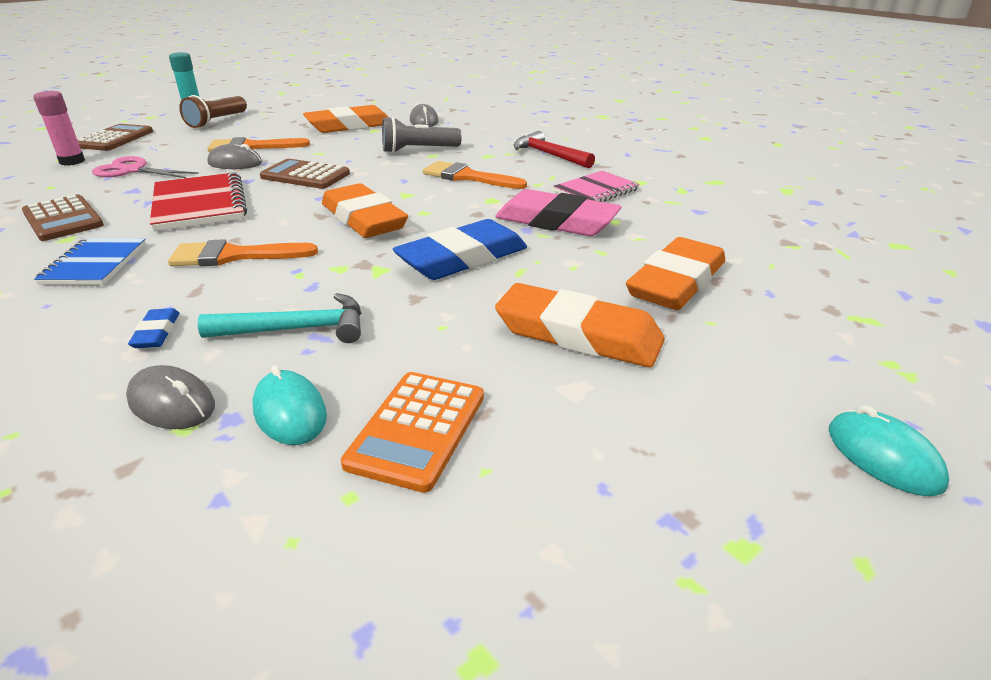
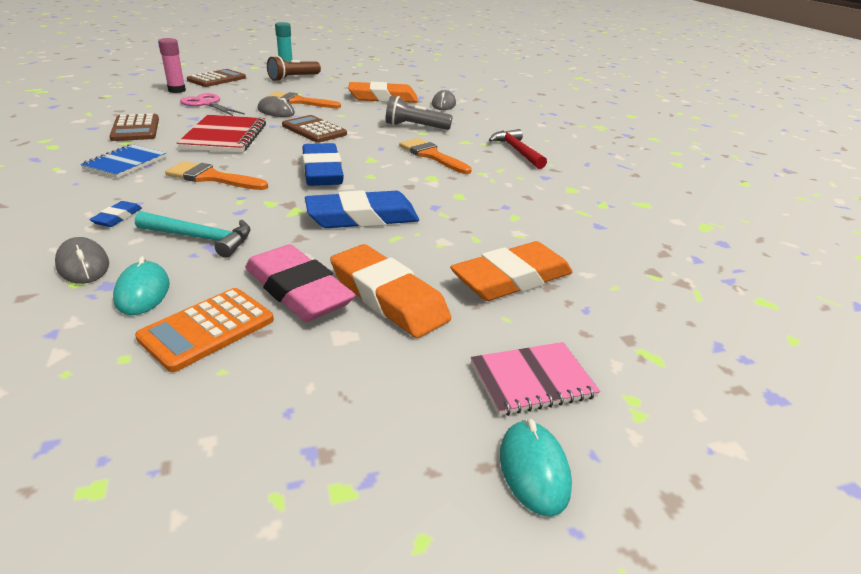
camera: 20 degrees right, 0 degrees up
(364, 219) = (322, 171): orange eraser -> blue eraser
(556, 221) = (465, 206): pink eraser -> pink eraser (298, 290)
(596, 191) = (525, 189): pink notebook -> pink notebook (532, 380)

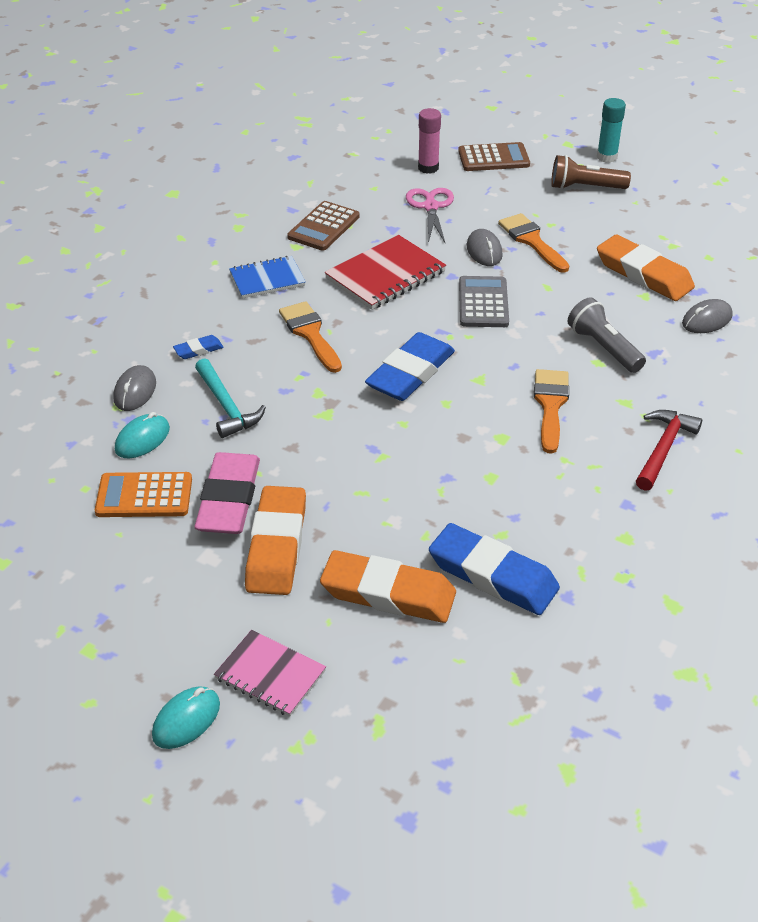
camera: 50 degrees right, 10 degrees up
(314, 130) = (483, 303): brown calculator -> grey calculator
(362, 217) = (367, 453): blue eraser -> blue eraser (493, 575)

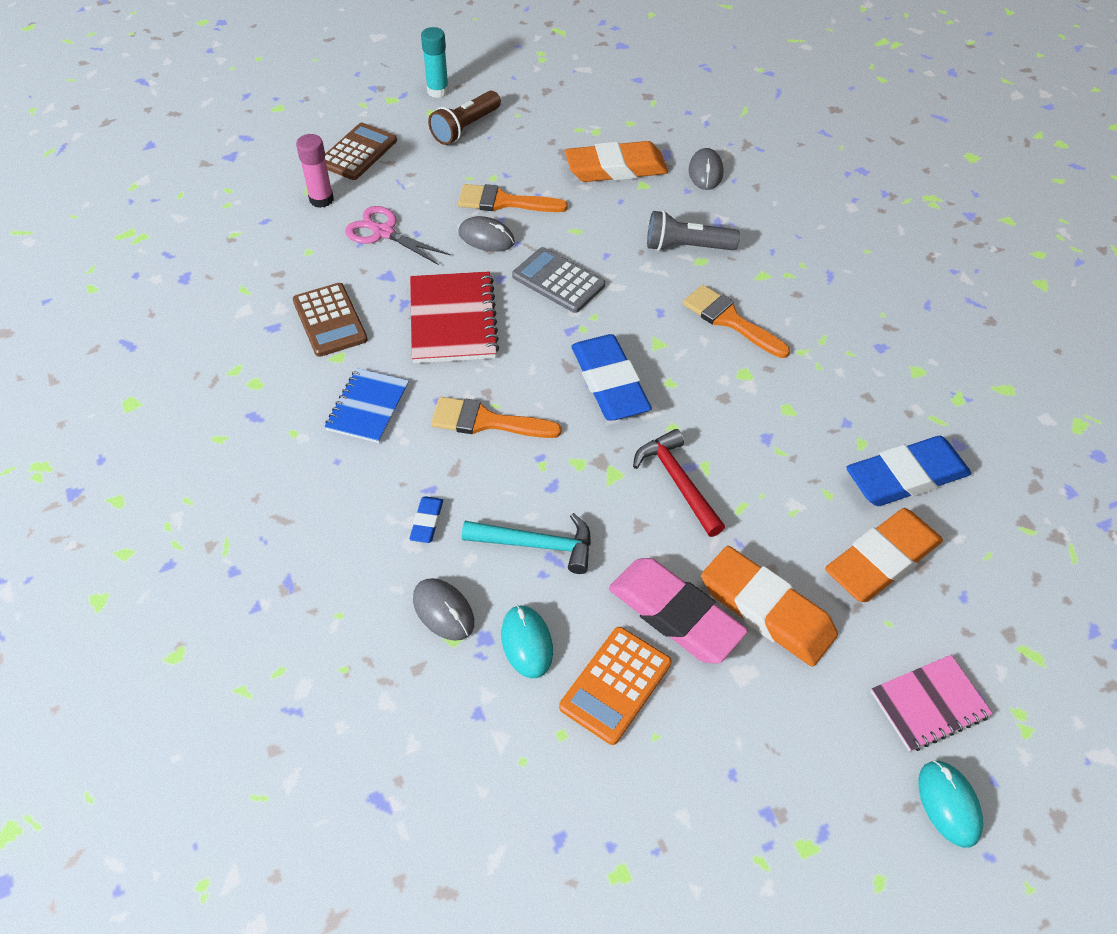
camera: 55 degrees left, 10 degrees up
(663, 449) = (834, 289): red hammer -> red hammer (678, 482)

